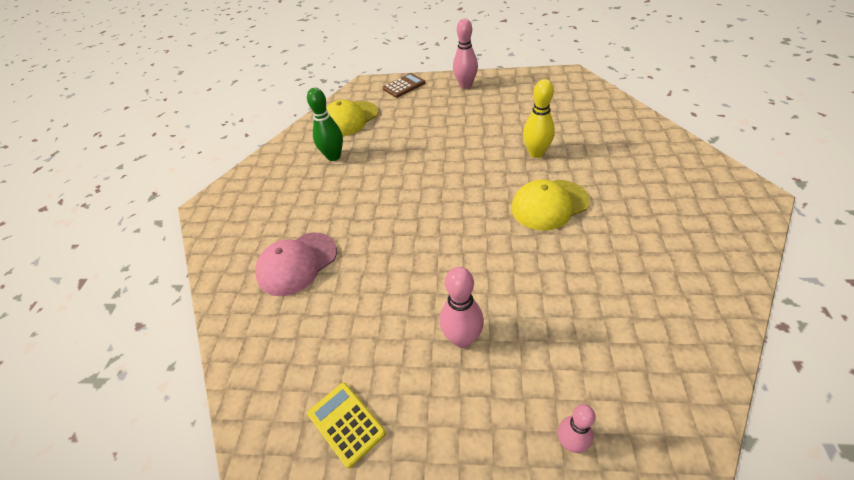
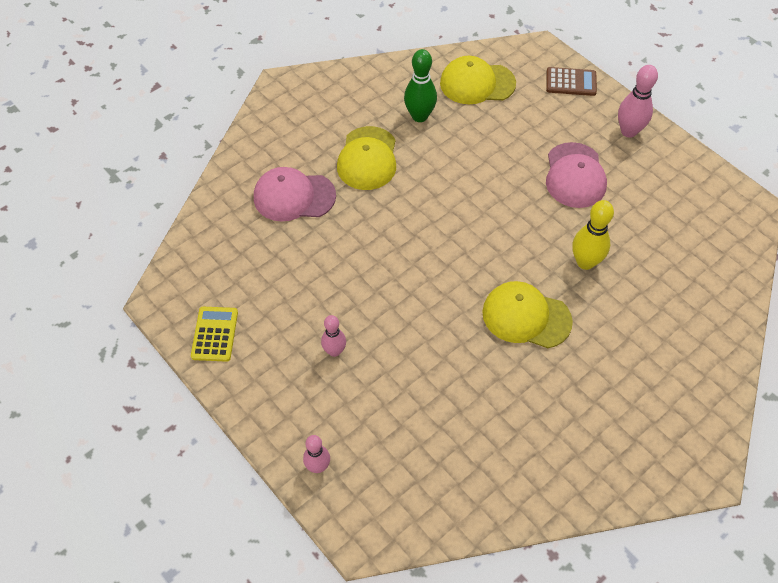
camera: 40 degrees right, 10 degrees up
(326, 201) = (367, 158): none -> yellow cap
(462, 338) = (334, 351): pink bowling pin -> pink bowling pin, size x0.65
(468, 120) = (575, 175): none -> pink cap

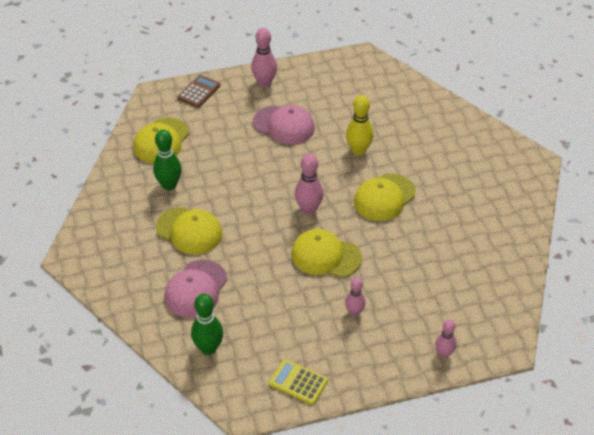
camera: 65 degrees left, 10 degrees down
(224, 238) = (208, 348): none -> green bowling pin
(401, 292) = (325, 256): none -> yellow cap
(461, 249) = (308, 209): none -> pink bowling pin

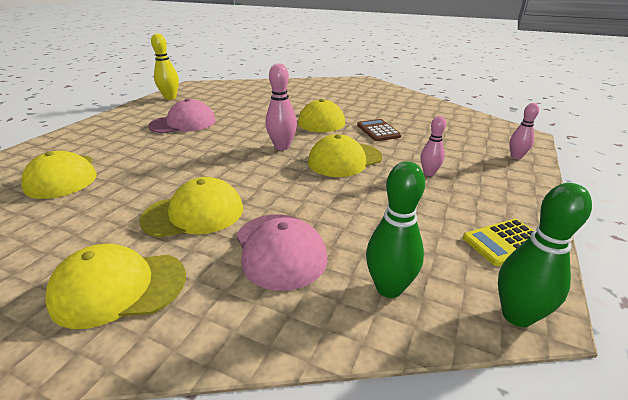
camera: 50 degrees left, 15 degrees down
(118, 252) = (119, 288): none -> yellow cap
(169, 185) = (116, 197): green bowling pin -> green bowling pin (517, 315)
(199, 92) = (68, 138): brown calculator -> brown calculator (378, 131)
(264, 83) = (131, 114): pink bowling pin -> none
(358, 150) = (262, 111): yellow bowling pin -> yellow bowling pin (170, 97)

